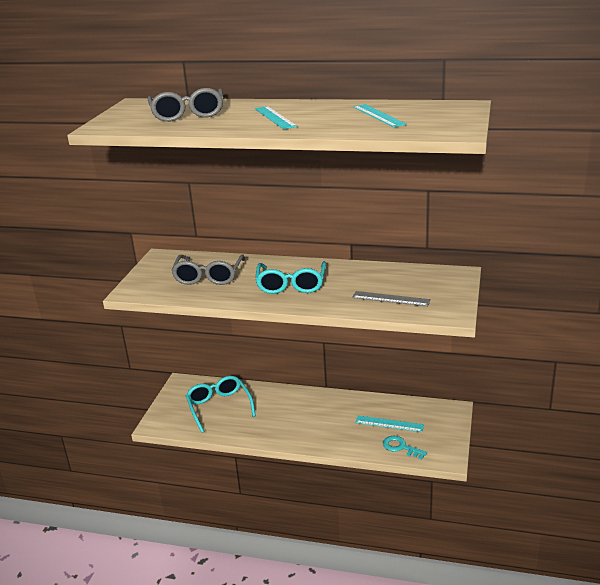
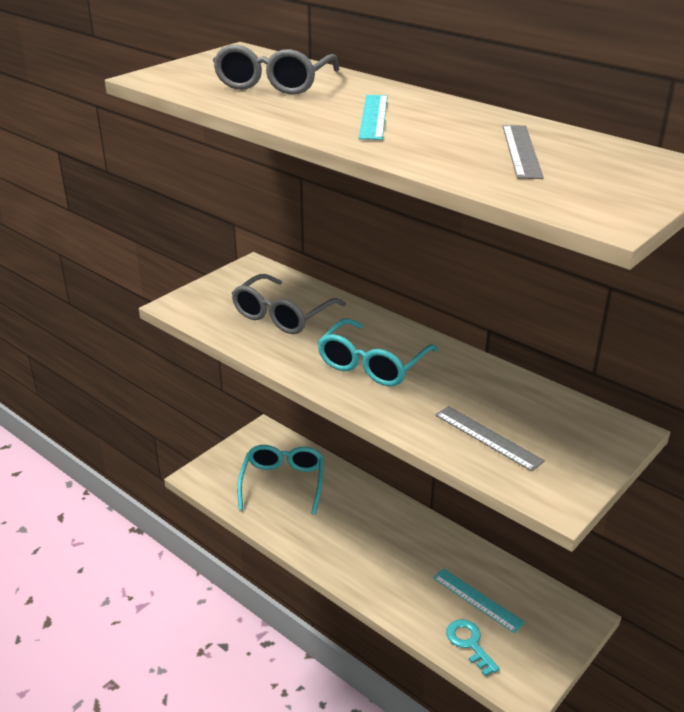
camera: 25 degrees right, 5 degrees up
(378, 115) = (521, 151): turquoise ruler -> grey ruler

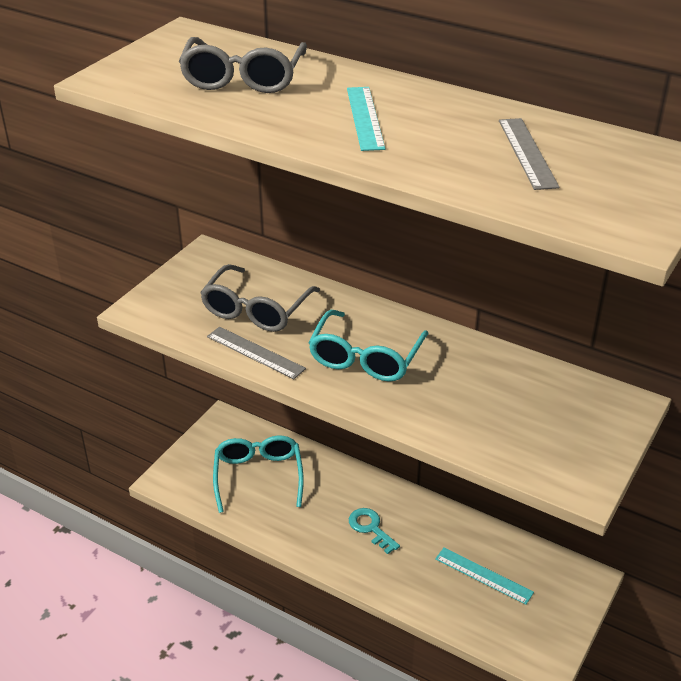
camera: 10 degrees left, 5 degrees up
(469, 643) = (484, 621): turquoise key -> turquoise key (370, 528)
(488, 437) = (500, 427): grey ruler -> grey ruler (255, 352)

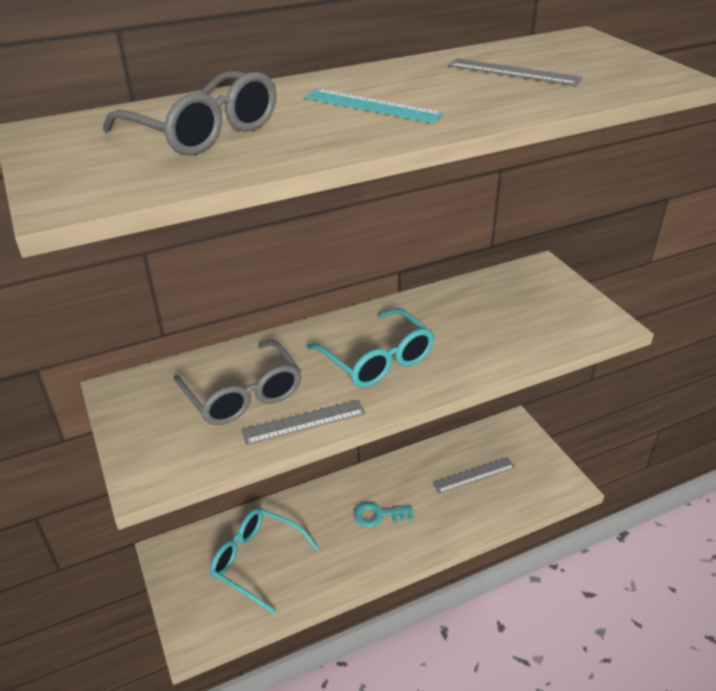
camera: 55 degrees left, 0 degrees up
(483, 575) = (474, 475): turquoise ruler -> grey ruler

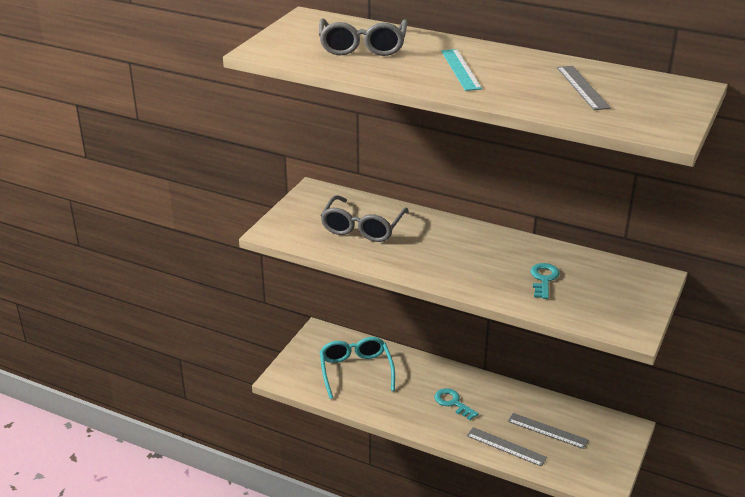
camera: 50 degrees right, 5 degrees down
(304, 422) = (369, 257): grey ruler -> grey ruler (506, 446)
(377, 359) = (455, 256): turquoise glasses -> none
(479, 327) = (544, 279): none -> turquoise key

